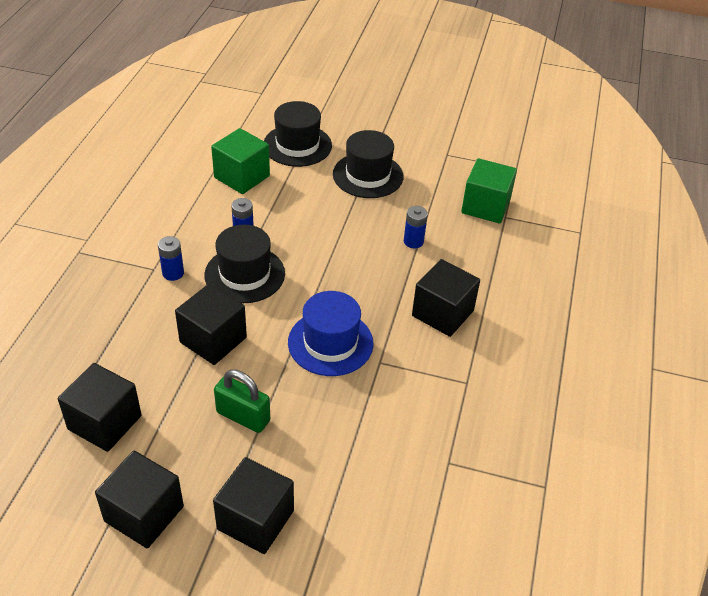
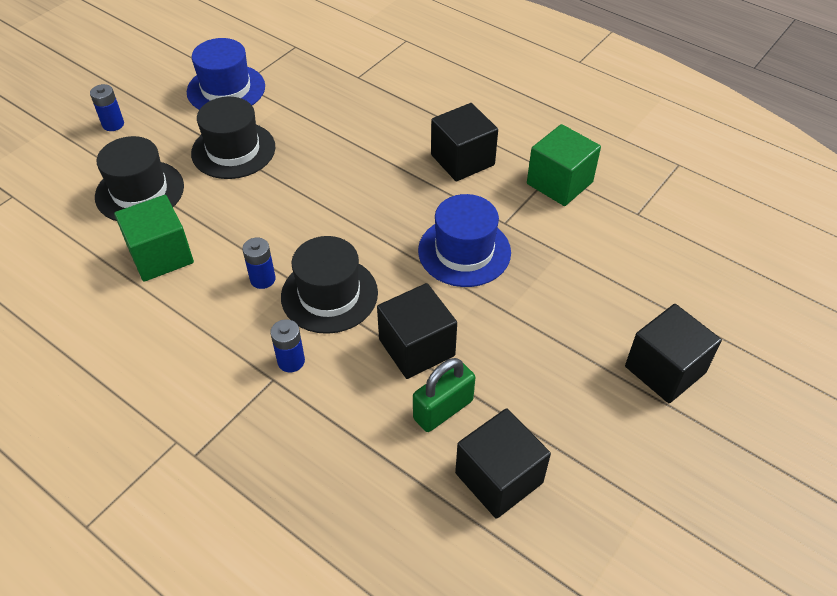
camera: 65 degrees left, 5 degrees up
(144, 514) = (634, 464): black cube -> none
(243, 416) = (535, 347): green padlock -> green padlock (443, 409)
(413, 241) = (355, 148): blue battery -> blue battery (113, 124)
(434, 148) = (226, 89): none -> blue hat
(485, 206) = (336, 84): green cube -> green cube (559, 183)

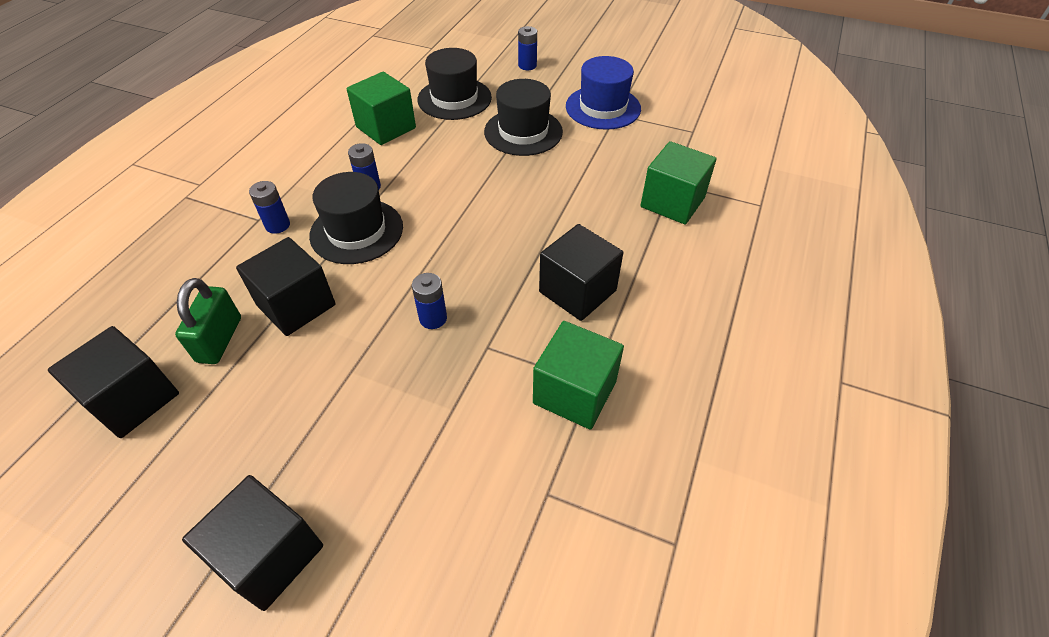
camera: 75 degrees right, 0 degrees up
(382, 83) = (672, 202): none -> green cube
(443, 409) = (220, 339): green padlock -> green padlock turned 60 degrees clockwise
(464, 251) = (433, 318): blue hat -> blue battery

